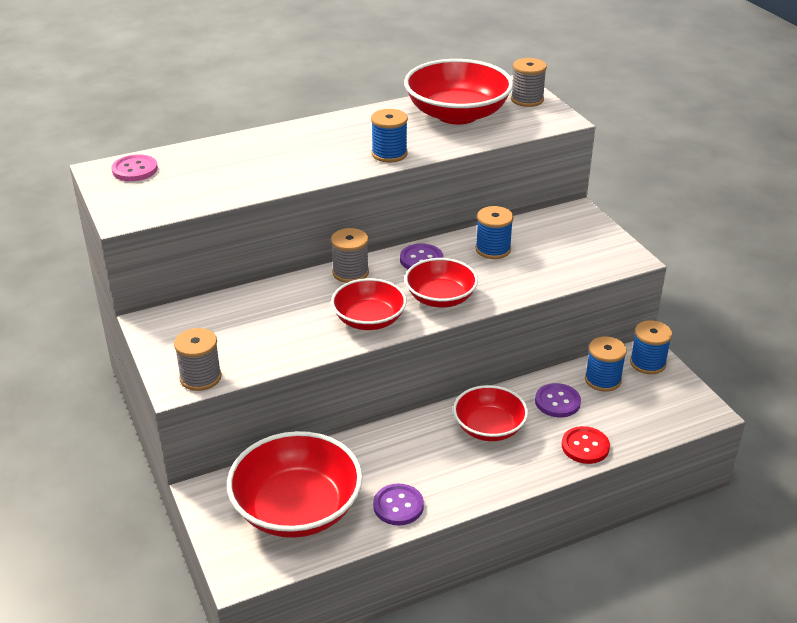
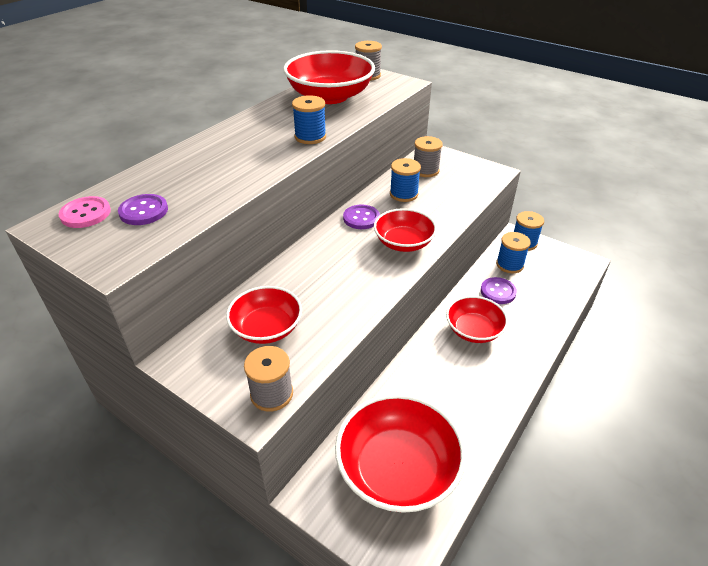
camera: 30 degrees left, 5 degrees up
(350, 272) = (317, 247): grey spool -> grey spool (425, 170)
(369, 320) = (368, 280): red bowl -> red bowl (267, 328)
(398, 506) = (470, 425): purple button -> purple button (144, 211)
(585, 446) = (544, 317): red button -> none

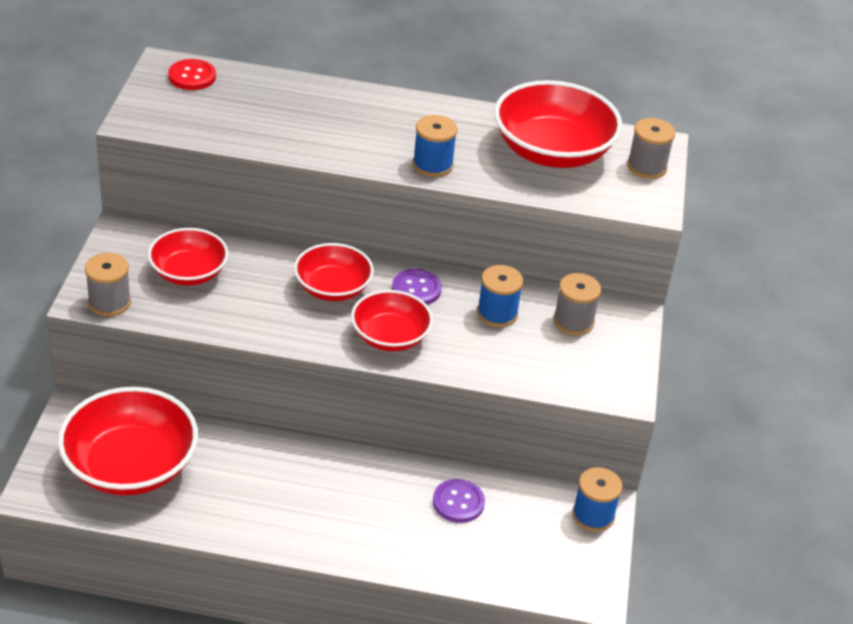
camera: 60 degrees right, 0 degrees up
(86, 214) = (192, 76): pink button -> red button
(144, 211) = (216, 106): purple button -> none
(473, 330) = (367, 490): red bowl -> red bowl (333, 288)
(509, 264) = (527, 506): blue spool -> none

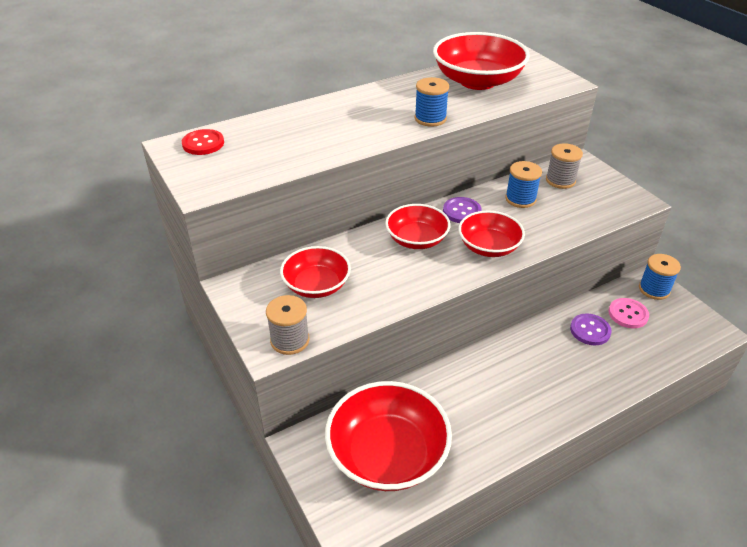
camera: 35 degrees left, 0 degrees up
(523, 516) = (628, 314): none -> pink button
(646, 167) = (532, 66): grey spool -> none

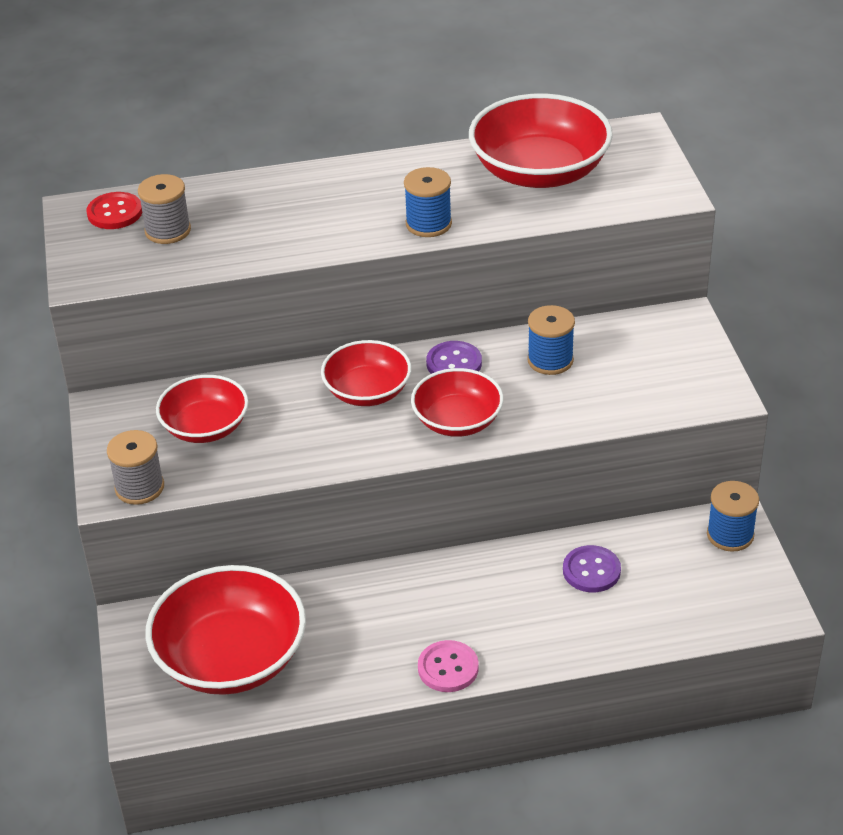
camera: 20 degrees right, 0 degrees up
(560, 180) = (630, 342): grey spool -> grey spool (168, 231)
(628, 314) = (663, 561): pink button -> pink button (448, 668)

